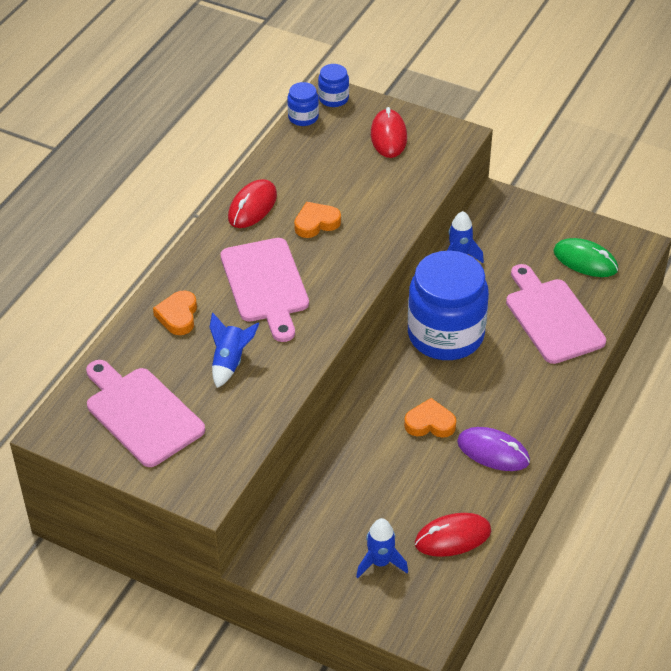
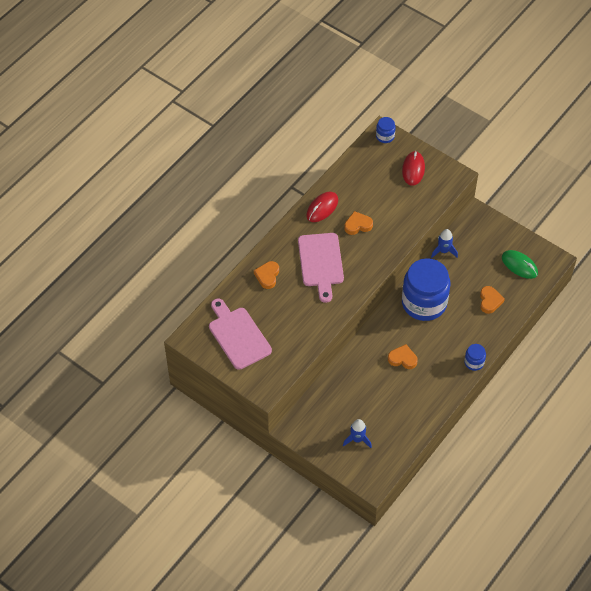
camera: 10 degrees right, 10 degrees up
(230, 362) = (292, 310): blue rocket -> none
(303, 117) = (364, 147): blue jar -> blue jar (474, 362)
(452, 537) = (400, 431): red mouse -> none
(493, 452) = (435, 382): purple mouse -> none
(552, 317) = (490, 301): pink cutting board -> orange heart

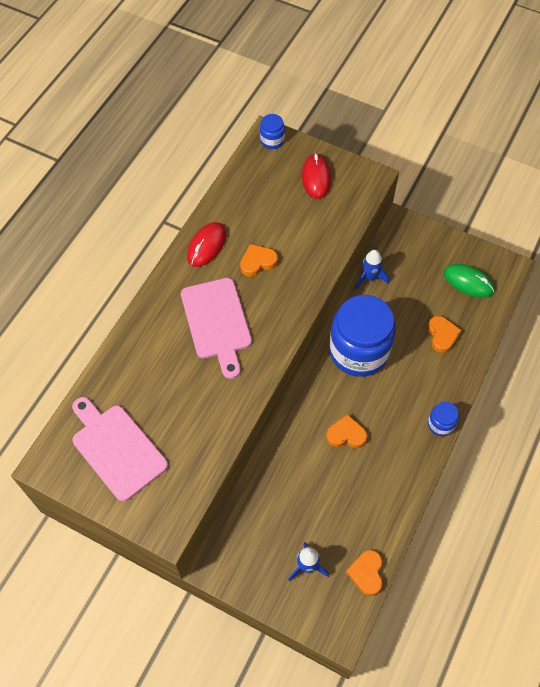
camera: 10 degrees left, 5 degrees up
(267, 276) = (146, 352): orange heart -> orange heart (366, 573)

